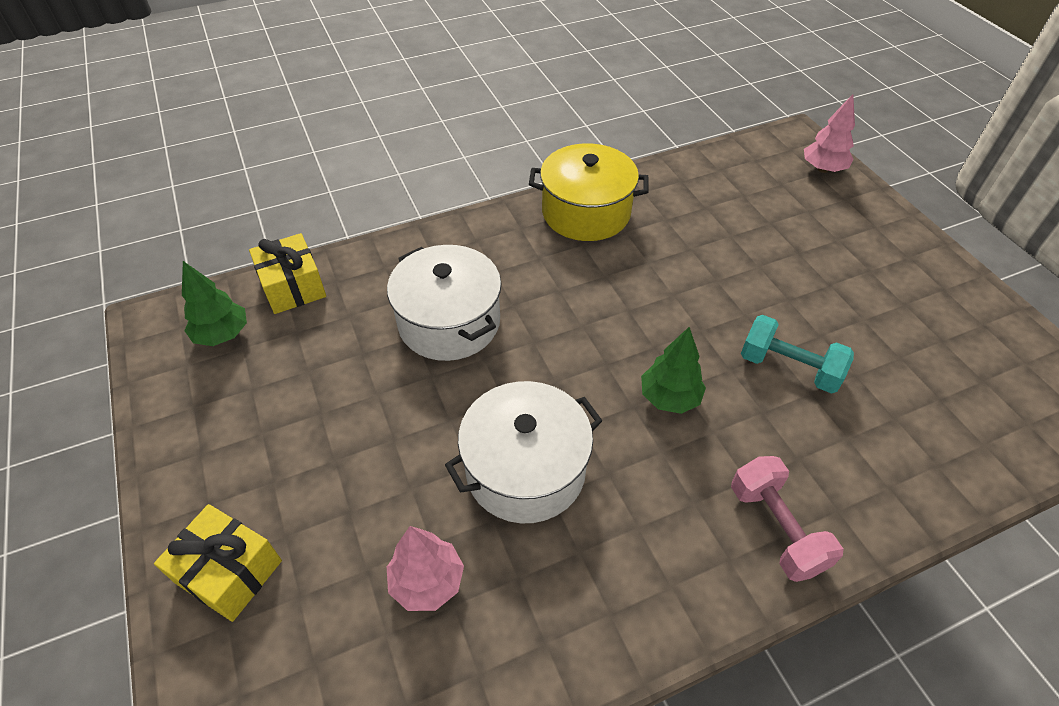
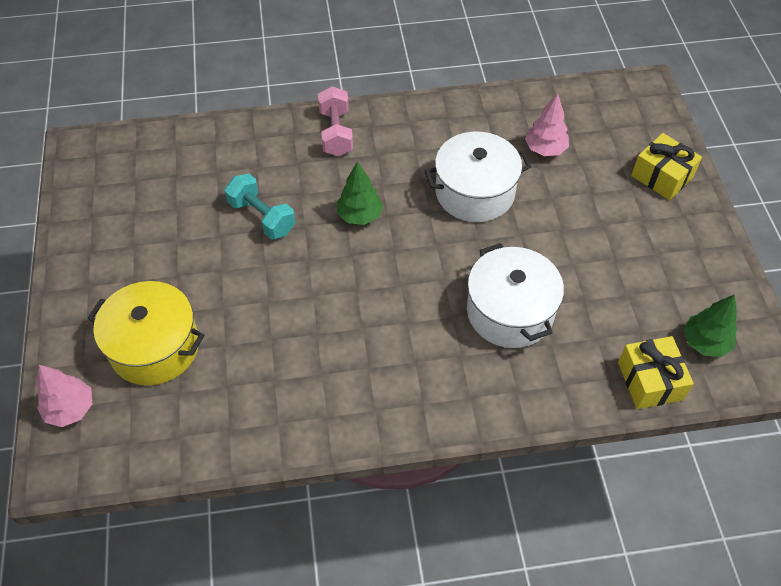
camera: 165 degrees left, 5 degrees up
(586, 212) = (350, 407): yellow pot -> yellow pot (155, 347)

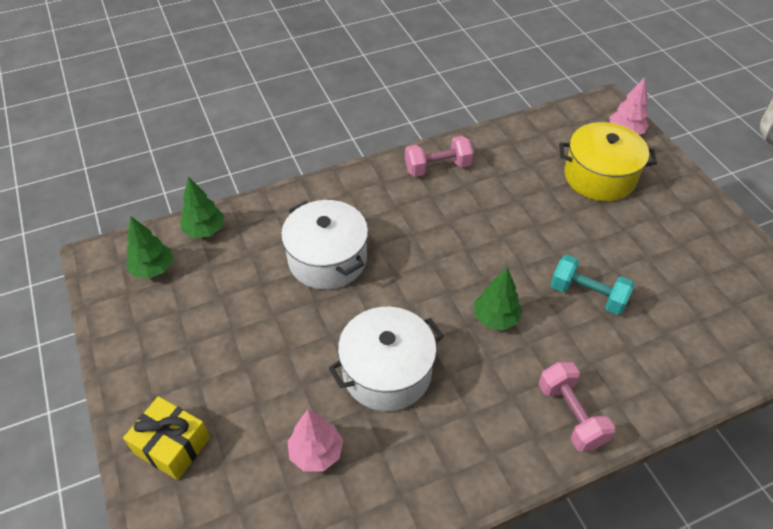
camera: 165 degrees right, 5 degrees down
(344, 409) = (437, 167): none -> pink dumbbell
(650, 381) = (205, 230): yellow gift -> green tree

